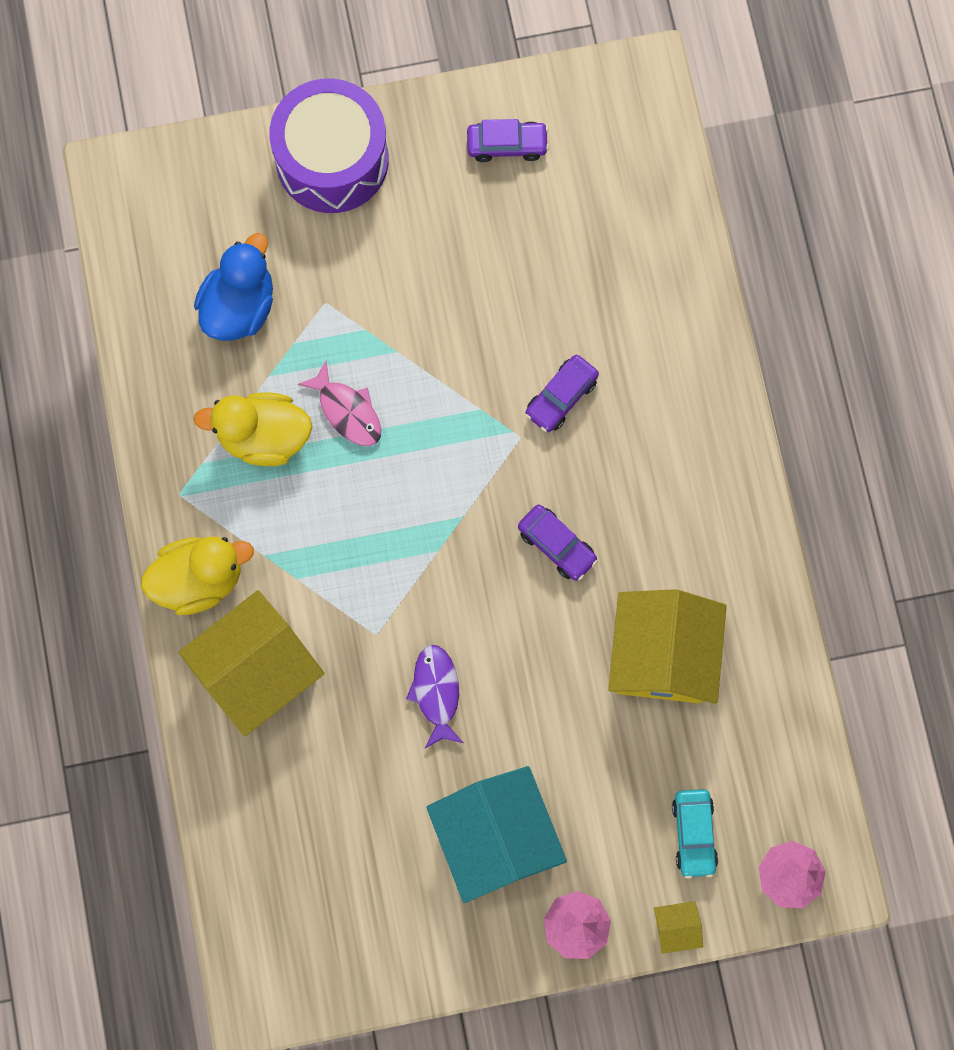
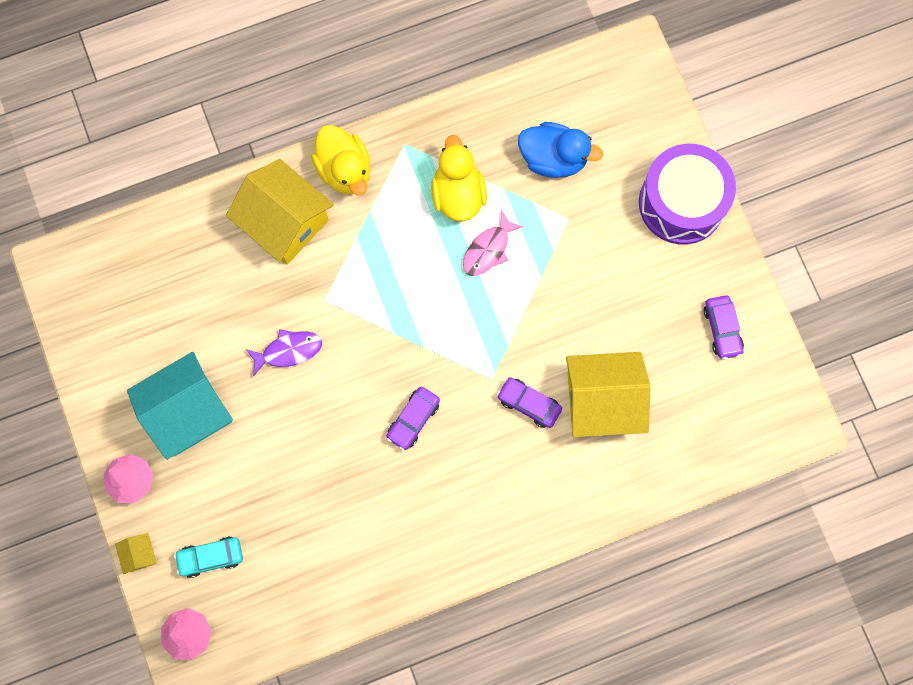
camera: 80 degrees right, 0 degrees up
(662, 656) = (341, 512): yellow house -> yellow house (602, 401)

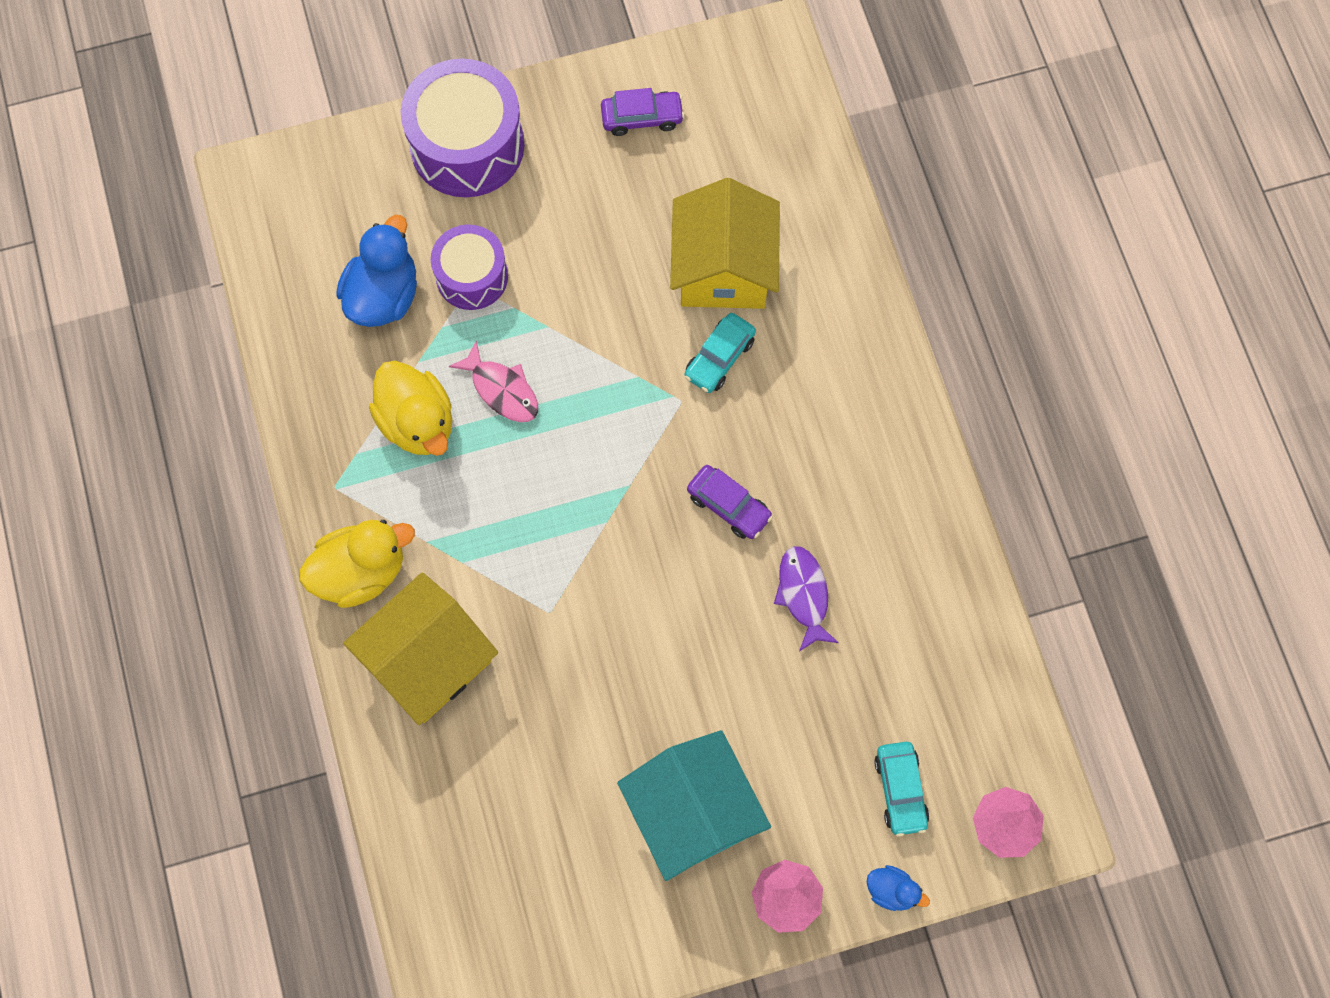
camera: 85 degrees left, 5 degrees down
(140, 554) = (892, 890): yellow house -> blue duck
(288, 351) = (617, 666): purple fish -> purple fish (803, 594)
(458, 194) = (417, 422): yellow duck -> yellow duck turned 120 degrees counterclockwise
(529, 404) = (719, 358): purple car -> turquoise car
(575, 218) = (472, 276): none -> purple drum

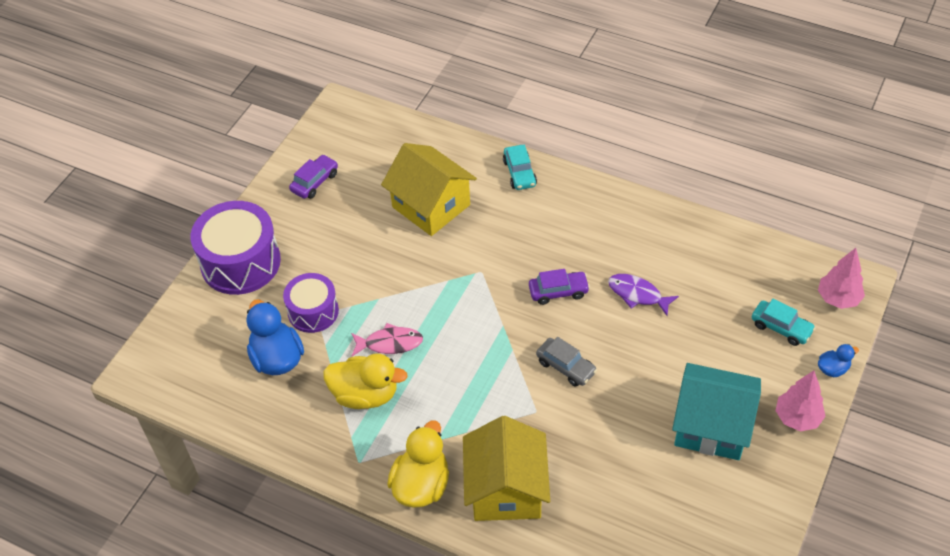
camera: 45 degrees left, 20 degrees down
(634, 596) = (566, 367): none -> grey car
(719, 358) = (476, 240): turquoise car -> turquoise car (519, 173)

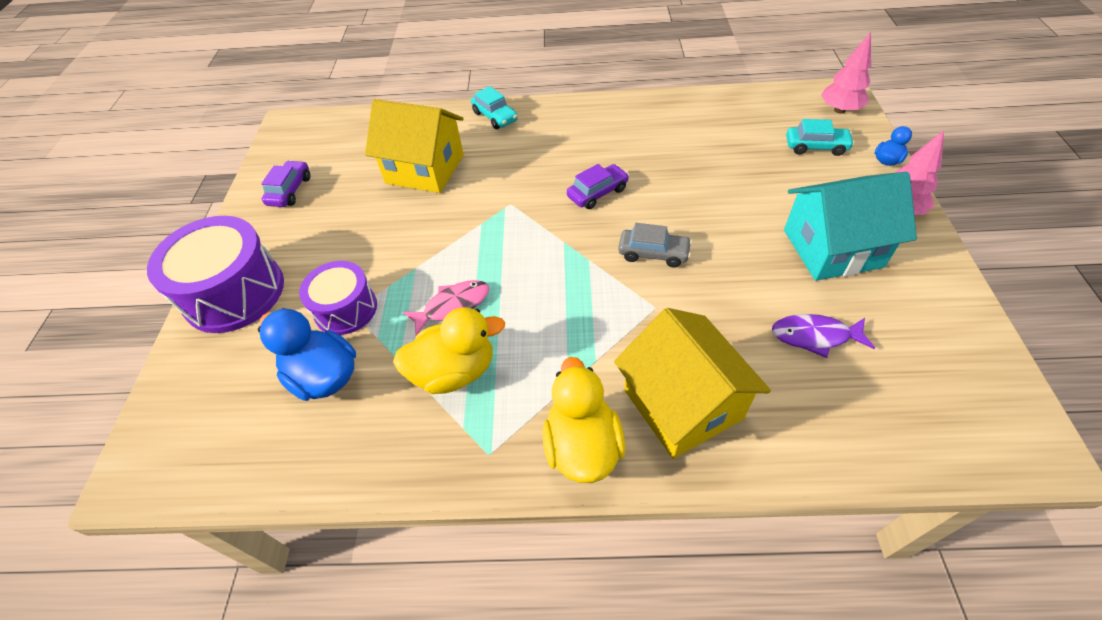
camera: 25 degrees left, 0 degrees up
(637, 294) = (672, 168): purple fish -> purple fish (815, 336)

